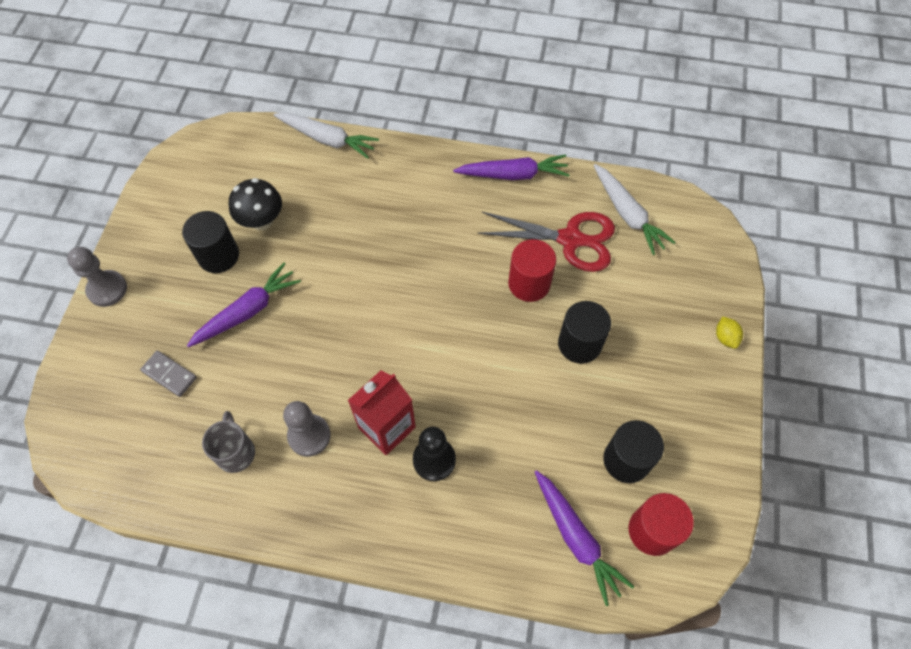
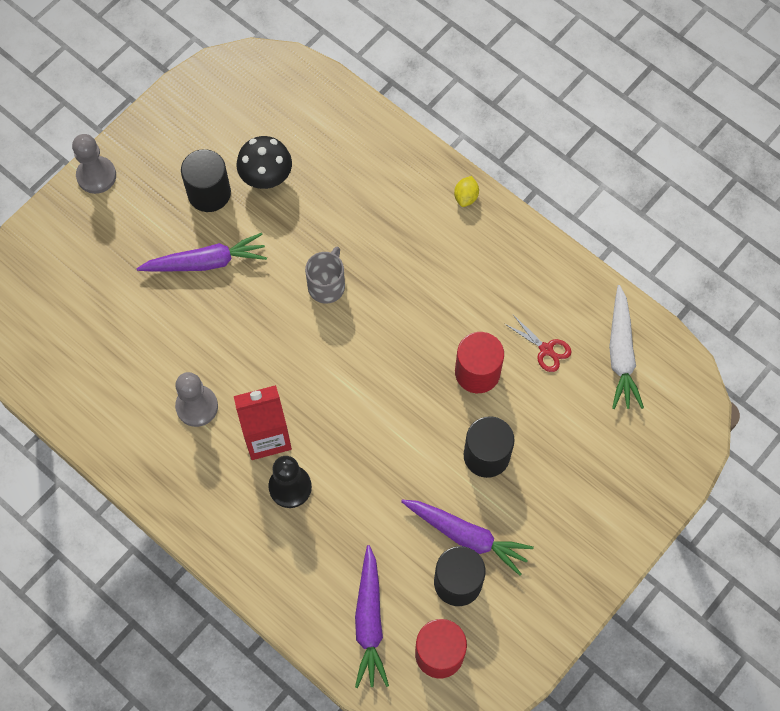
camera: 30 degrees right, 5 degrees up
(169, 374) = (109, 286): grey domino -> none
(235, 452) = (129, 387): grey mug -> grey mug (327, 285)
(327, 139) = (375, 121): white carrot -> none
(513, 174) = (534, 253): purple carrot -> purple carrot (466, 536)
(570, 239) = (546, 349): red scissors -> red scissors, size x0.48
(725, 337) = (629, 525): yellow lemon -> yellow lemon (466, 197)

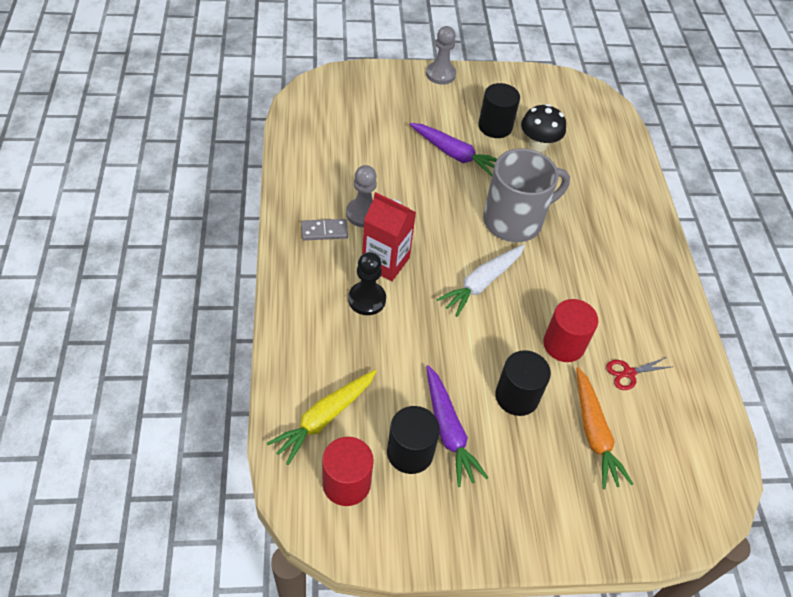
camera: 40 degrees right, 15 degrees down
(184, 458) = (324, 231): none -> grey domino
(327, 285) = (514, 220): grey mug -> grey mug, size x1.89
(369, 621) = (324, 418): purple carrot -> yellow carrot
(466, 197) = (660, 248): yellow lemon -> none
(546, 349) = (629, 373): red scissors -> red scissors turned 75 degrees clockwise
(567, 430) = (594, 433): none -> orange carrot
(621, 354) = (685, 423): white carrot -> white carrot (481, 283)

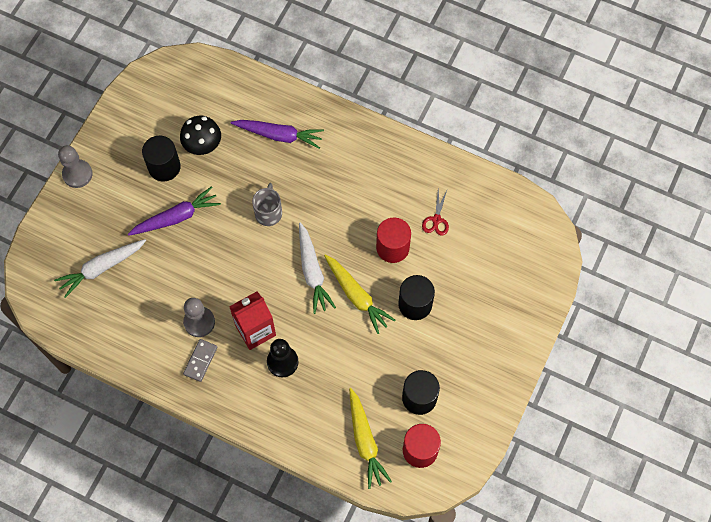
camera: 55 degrees left, 15 degrees up
(366, 123) = (101, 268): none -> white carrot
(448, 430) = (416, 364): purple carrot -> purple carrot (279, 135)
(485, 335) = (356, 296): none -> yellow carrot
(514, 220) = (268, 212): grey mug -> grey mug, size x0.53
(594, 433) = (466, 272): orange carrot -> none

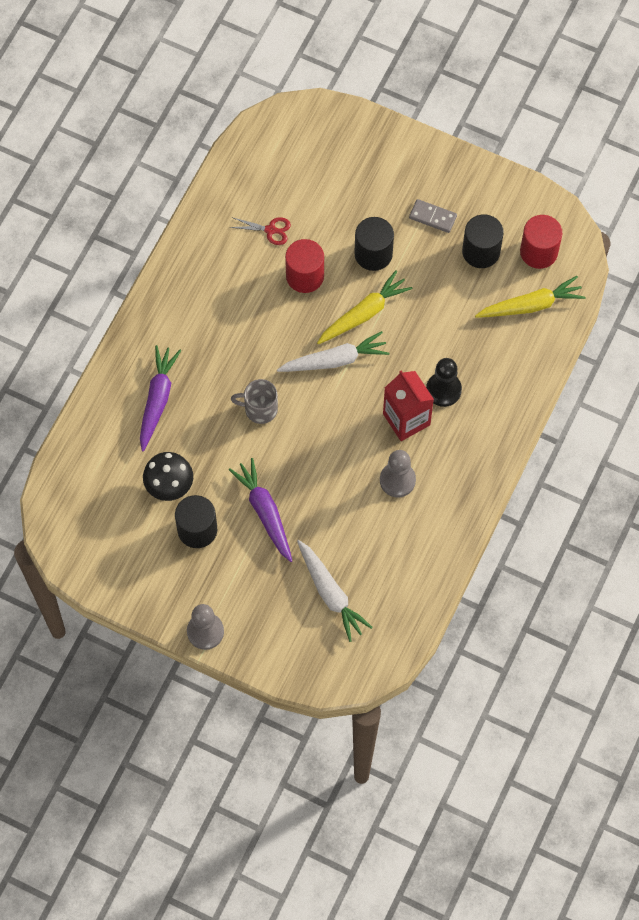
camera: 90 degrees left, 0 degrees up
(200, 361) = (444, 477): grey domino -> grey domino (433, 217)

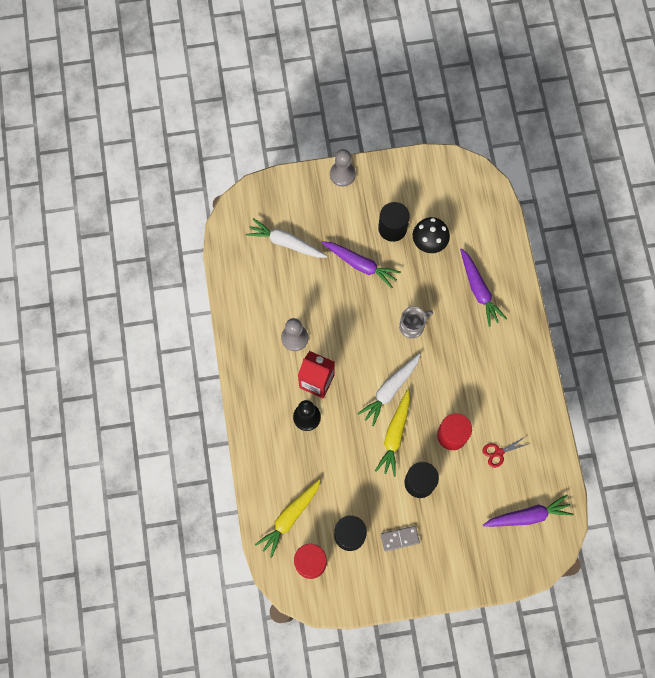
camera: 145 degrees right, 5 degrees up
(289, 157) = (528, 515): none -> purple carrot

